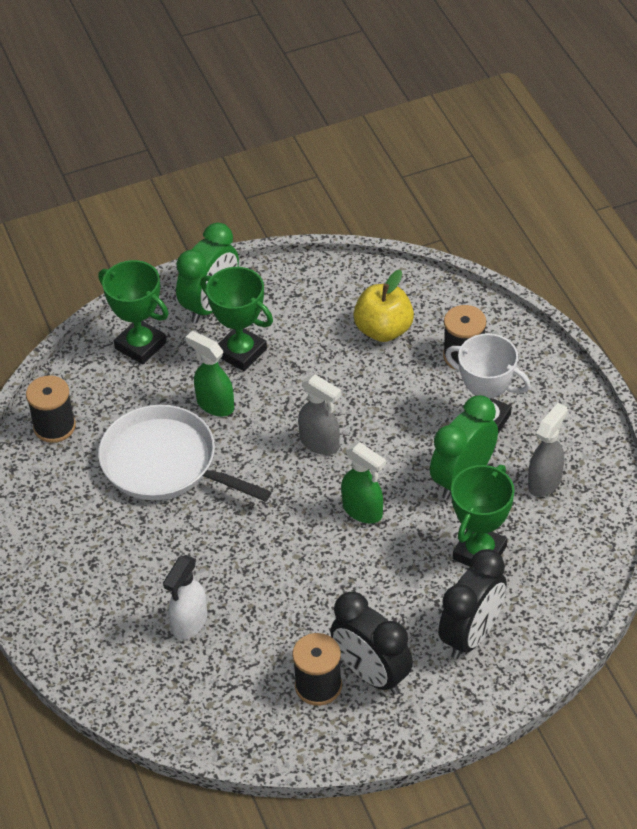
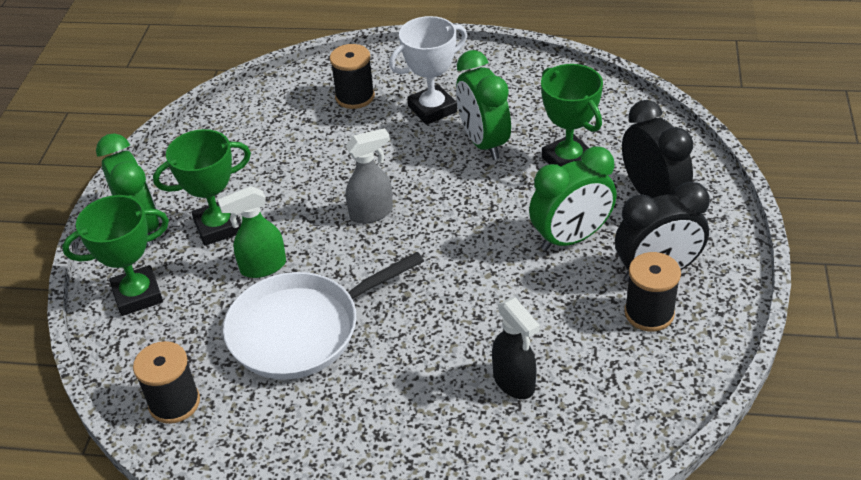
camera: 60 degrees left, 5 degrees down
(189, 623) = (514, 382): white spray bottle -> black spray bottle
(363, 511) = (470, 213): green spray bottle -> none
(376, 596) = (571, 238): none -> green clock
(383, 330) = (283, 130): yellow apple -> none
(545, 482) = (522, 100): grey spray bottle -> none

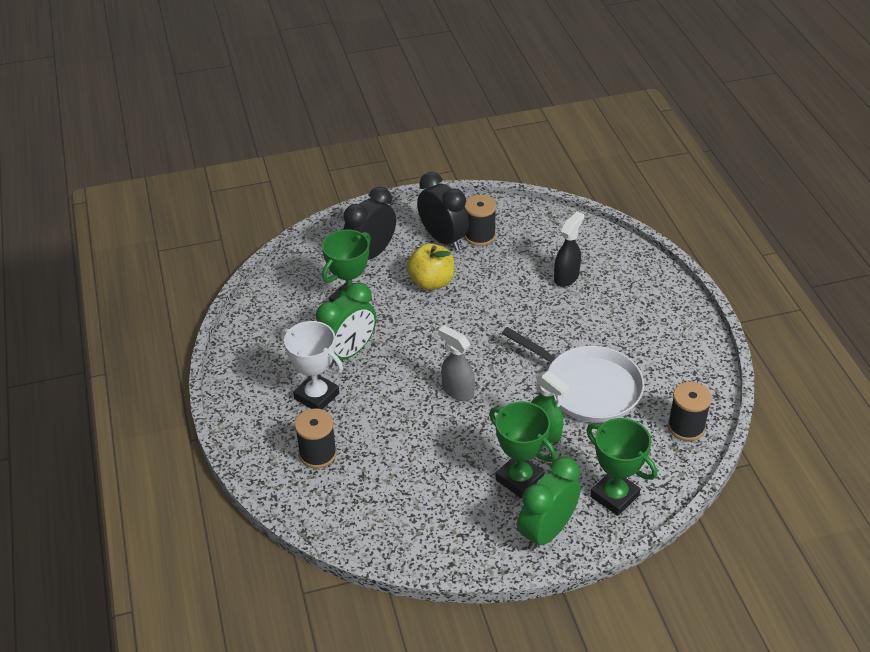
camera: 115 degrees left, 0 degrees up
(571, 238) = (431, 282): green clock -> yellow apple

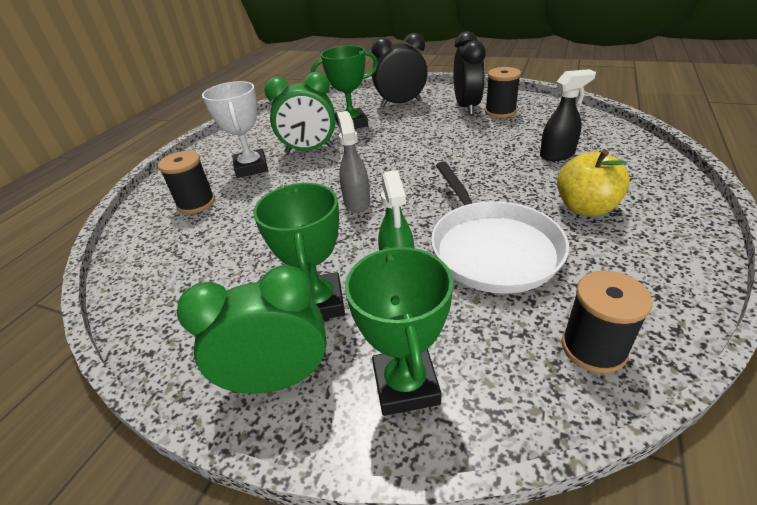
camera: 40 degrees right, 5 degrees down
(431, 282) = (426, 128): yellow apple -> yellow apple (585, 208)

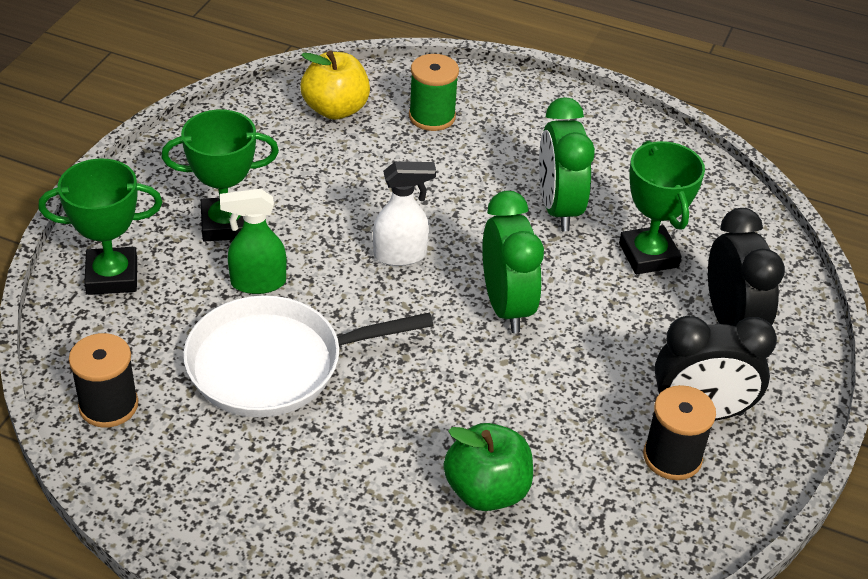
camera: 85 degrees right, 5 degrees up
(196, 203) = (432, 117): black spool -> green spool
(251, 167) = (514, 154): white trophy -> none
(278, 379) = (143, 202): green clock -> green clock (506, 306)
(357, 202) = (400, 255): grey spray bottle -> white spray bottle
(557, 155) = (486, 491): black spray bottle -> green apple
(585, 208) = (332, 476): yellow apple -> yellow apple (335, 109)

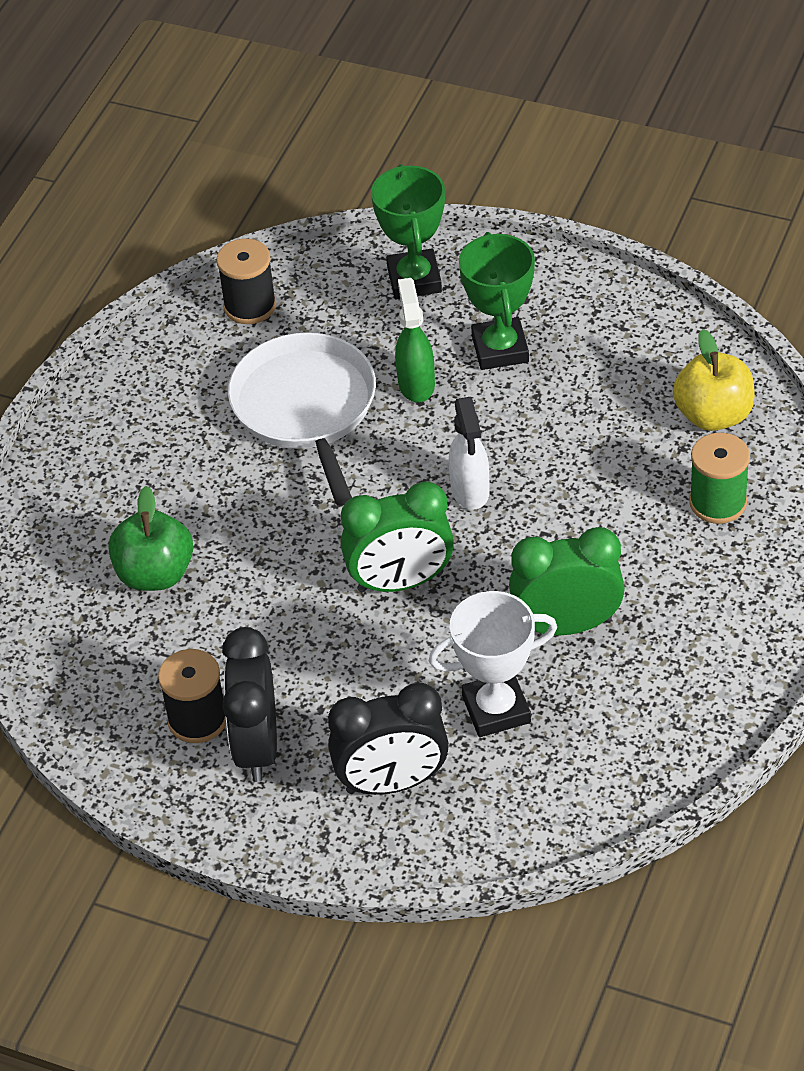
camera: 95 degrees right, 5 degrees up
(648, 255) = (496, 709): green trophy -> white trophy

